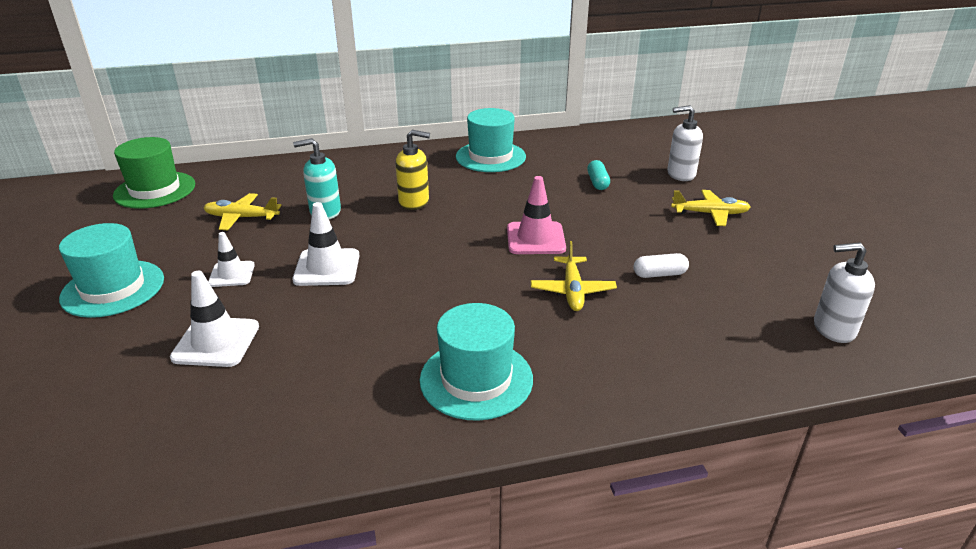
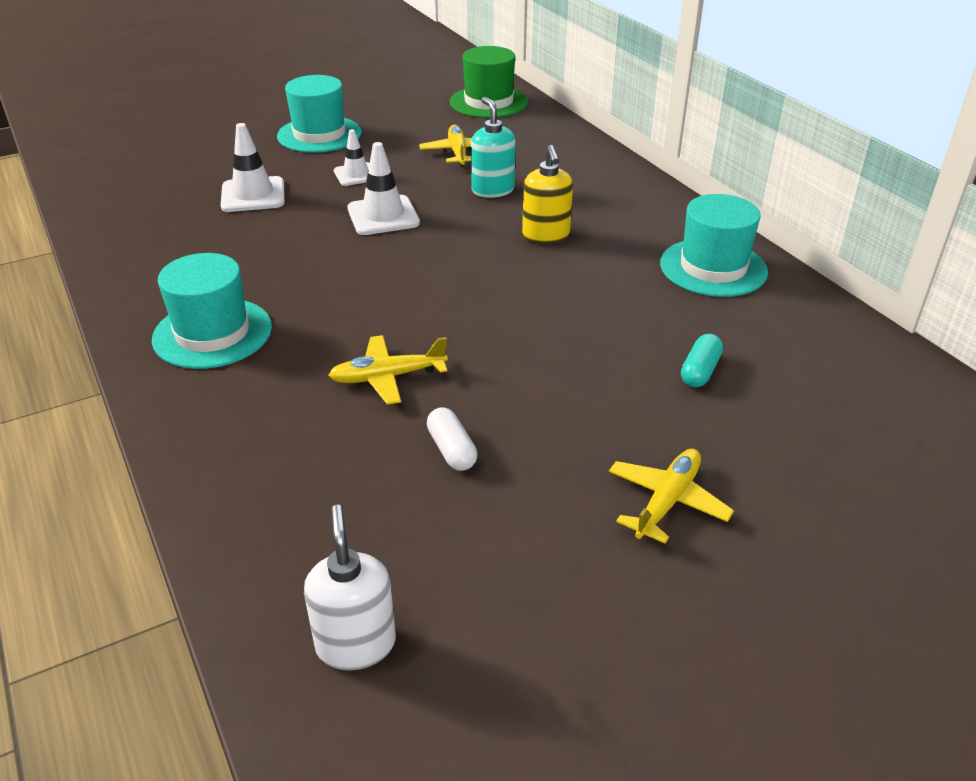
camera: 75 degrees right, 5 degrees up
(535, 238) = (500, 334): pink traffic cone -> none
(597, 182) = (700, 371): turquoise capsule -> turquoise capsule turned 45 degrees counterclockwise
(680, 174) = (799, 461): white soap dispenser -> none
(710, 214) = (667, 501): yellow plane -> yellow plane turned 135 degrees counterclockwise

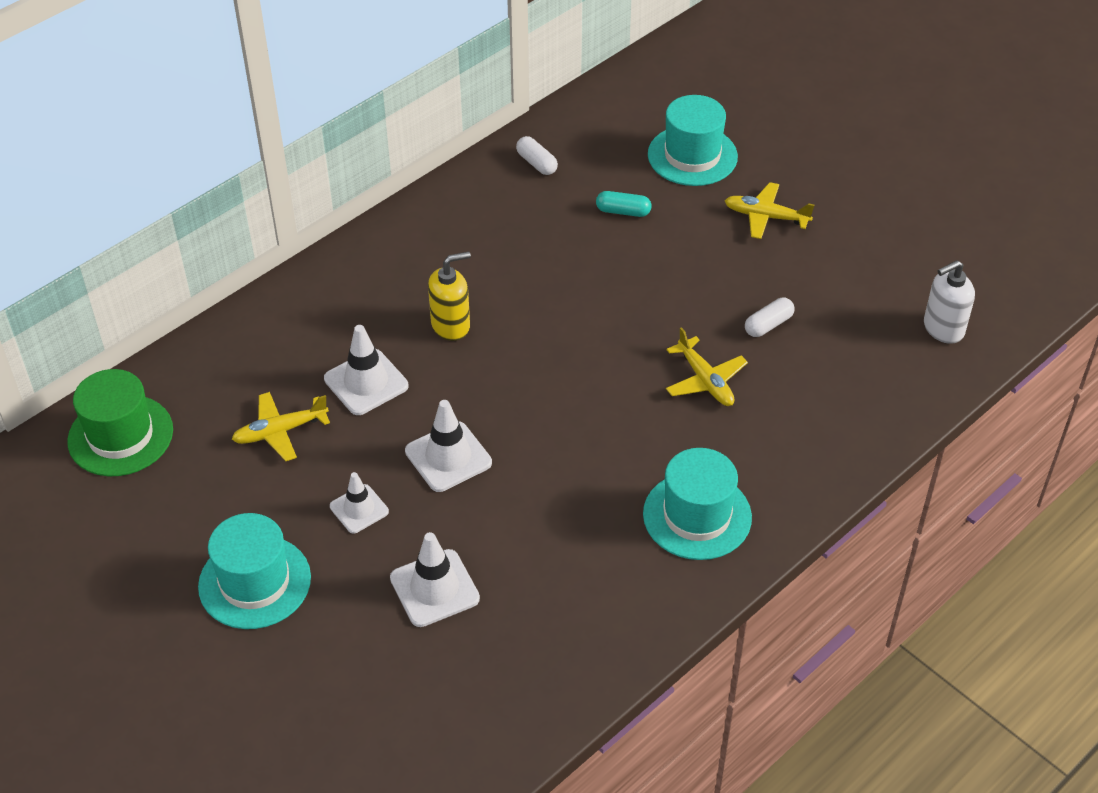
camera: 105 degrees left, 10 degrees up
(492, 190) = (366, 382): turquoise soap dispenser -> white traffic cone
(713, 267) = (472, 213): turquoise hat -> turquoise hat (692, 156)
(800, 321) = (537, 163): none -> white capsule

